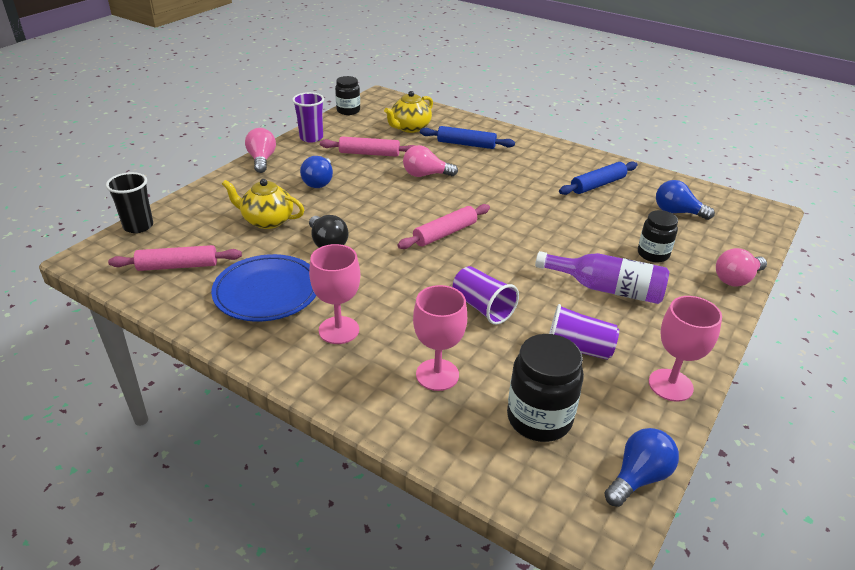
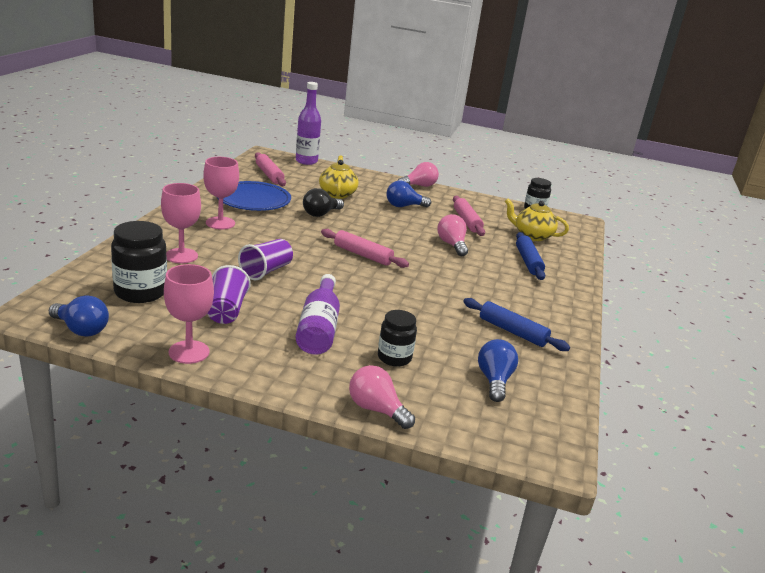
camera: 70 degrees right, 10 degrees down
(138, 226) = (306, 161): black cup -> purple bottle
(311, 138) = (471, 199): purple cup -> none

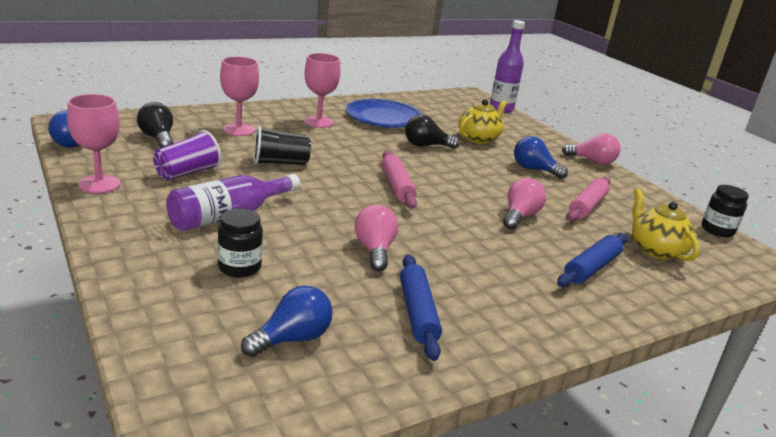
camera: 45 degrees right, 0 degrees up
(140, 292) = (158, 138): black jar -> black light bulb
(266, 271) = (280, 163): purple cup -> black cup
(269, 175) = (439, 107): pink rolling pin -> none
(376, 409) = (130, 293): pink light bulb -> pink light bulb (374, 250)

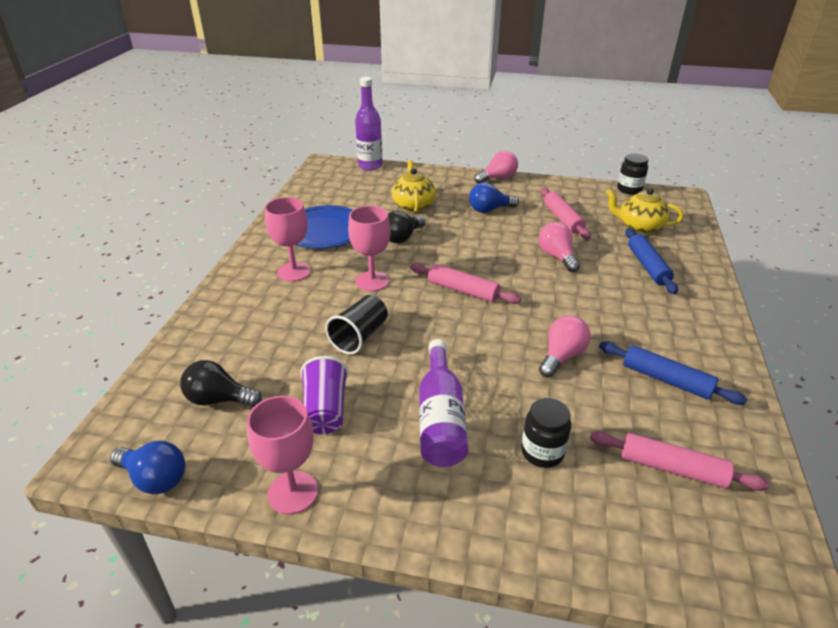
camera: 45 degrees left, 10 degrees up
(239, 130) = (258, 331): pink goblet -> pink goblet (372, 281)
(292, 339) = (672, 468): blue light bulb -> pink rolling pin
(374, 250) = (562, 356): pink light bulb -> pink light bulb turned 90 degrees clockwise

